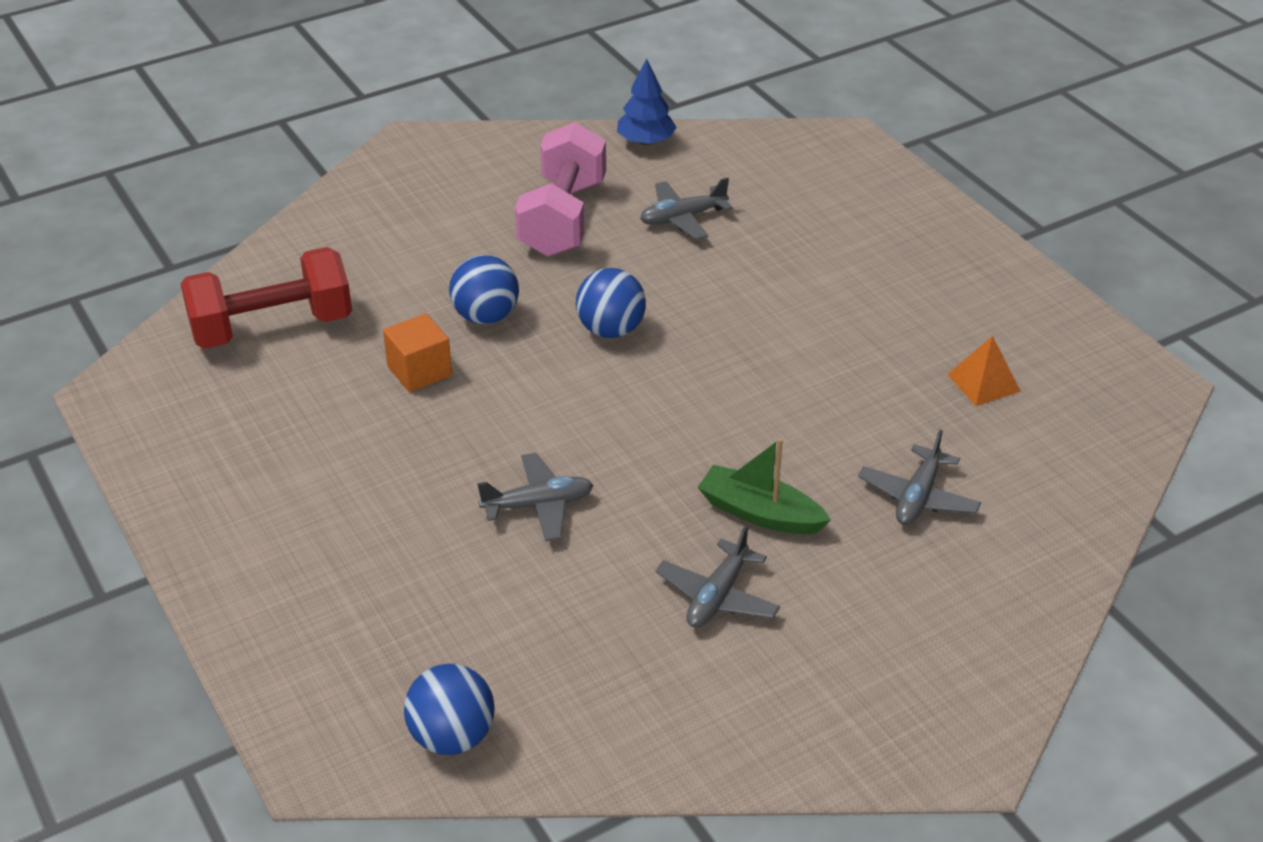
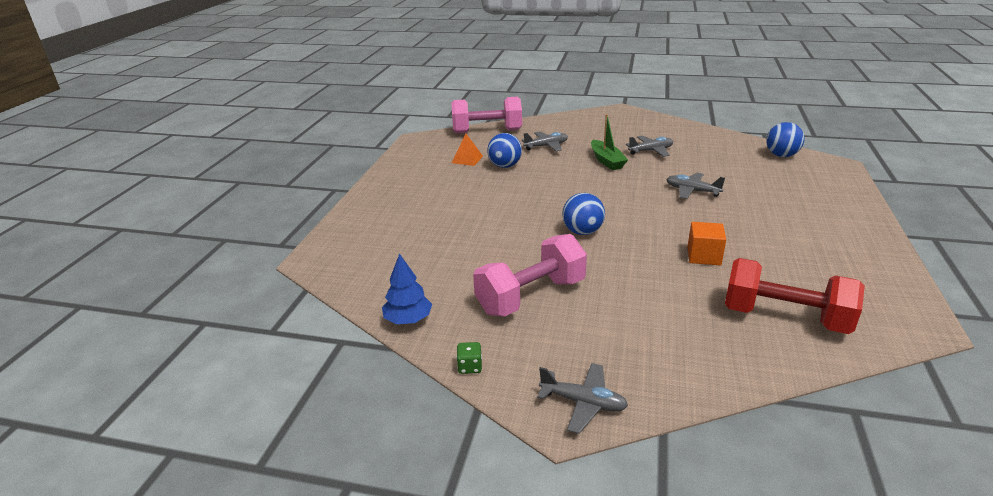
camera: 135 degrees left, 10 degrees down
(486, 317) = (640, 265): blue ball -> blue ball (505, 166)
(532, 137) = (470, 367): none -> green dice
(682, 218) = (468, 263): grey plane -> grey plane (583, 403)
(1091, 481) = (487, 131): none -> pink dumbbell

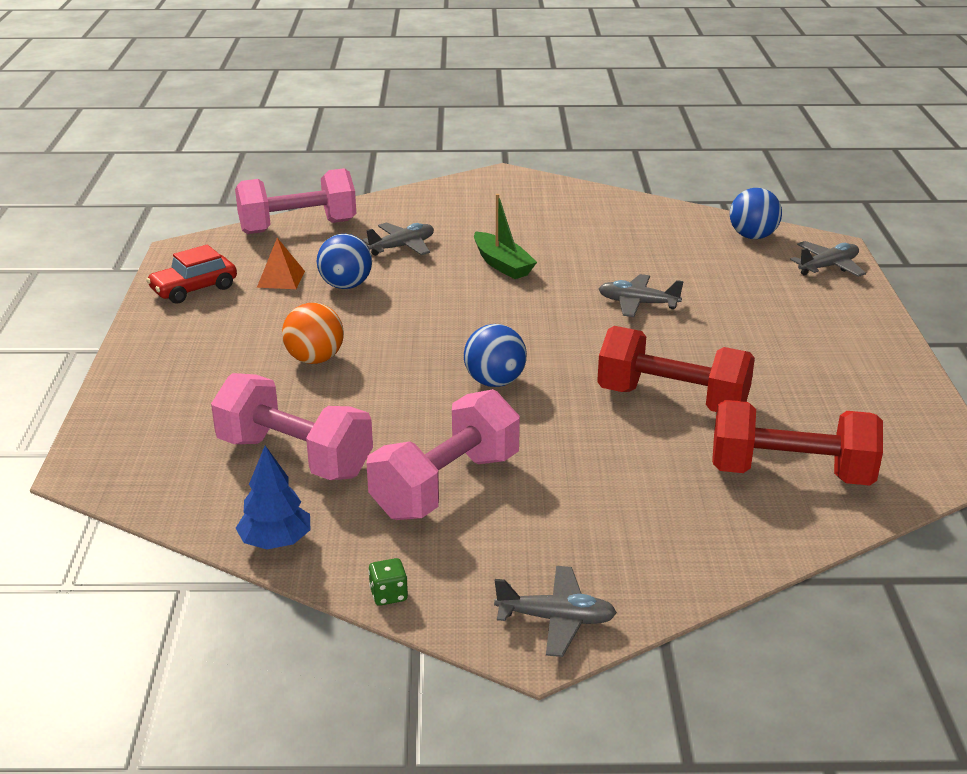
camera: 15 degrees left, 0 degrees up
(415, 161) = (194, 289): none -> red car
(439, 266) = (294, 457): none -> pink dumbbell
(472, 207) = (315, 359): none -> orange ball
(651, 151) = (565, 243): grey plane -> grey plane (828, 267)
(704, 256) = (672, 400): orange cube -> red dumbbell

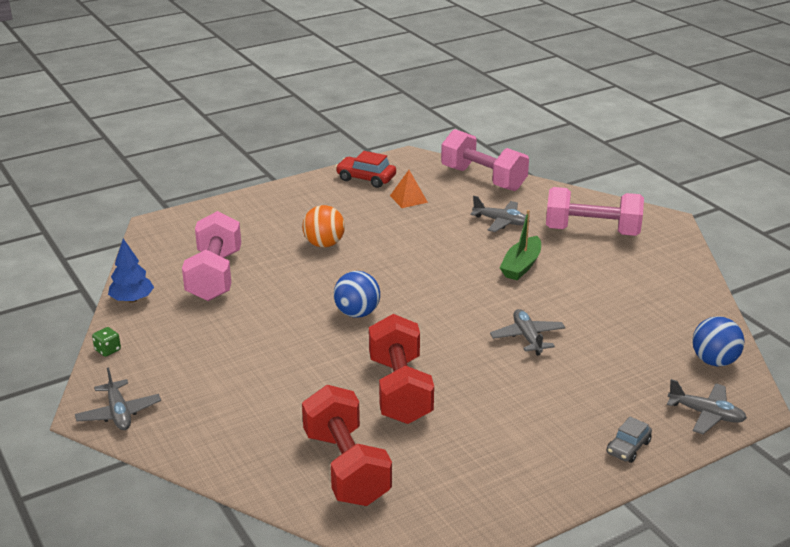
camera: 60 degrees right, 0 degrees up
(346, 286) = (424, 222): blue ball -> none
(446, 486) = (224, 334): pink dumbbell -> pink dumbbell (592, 231)
(853, 315) = (628, 447): none -> grey car

